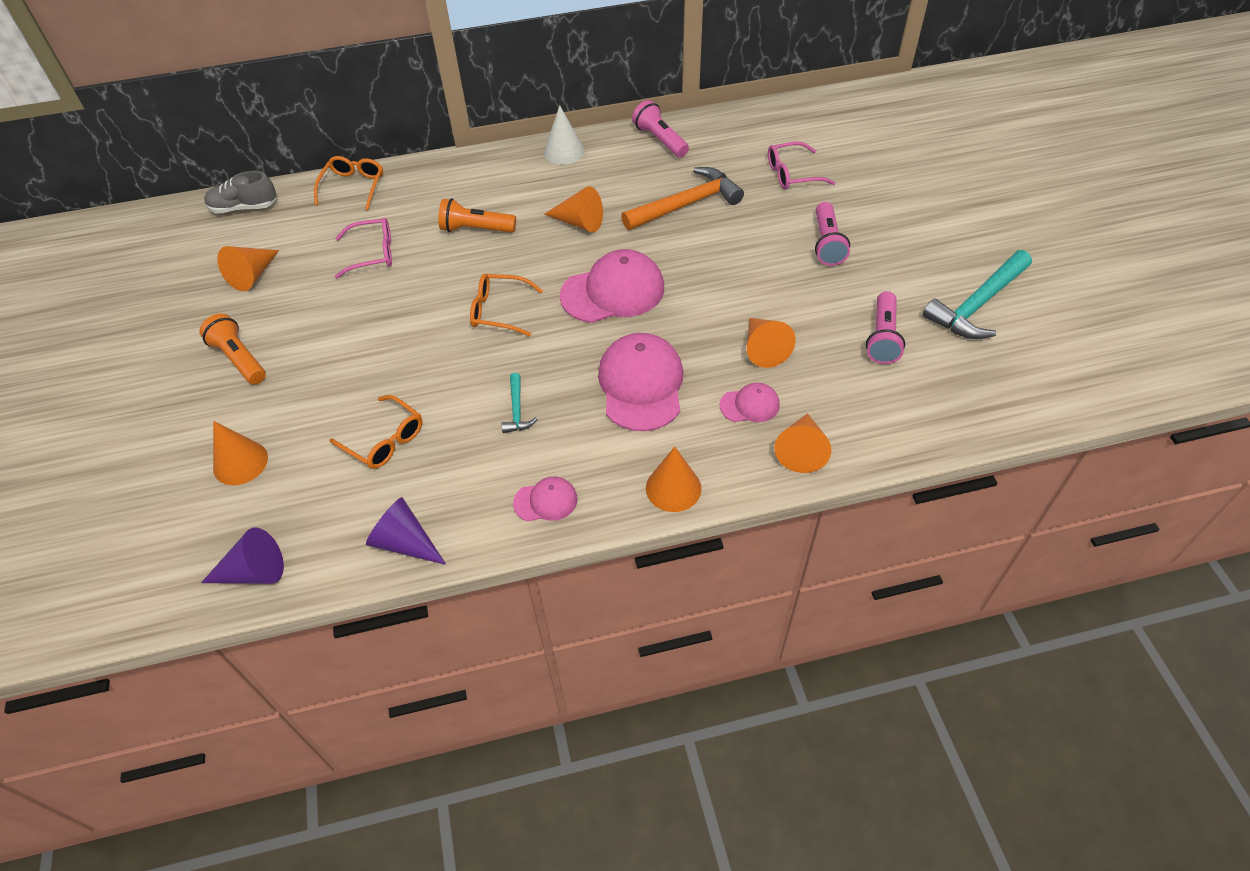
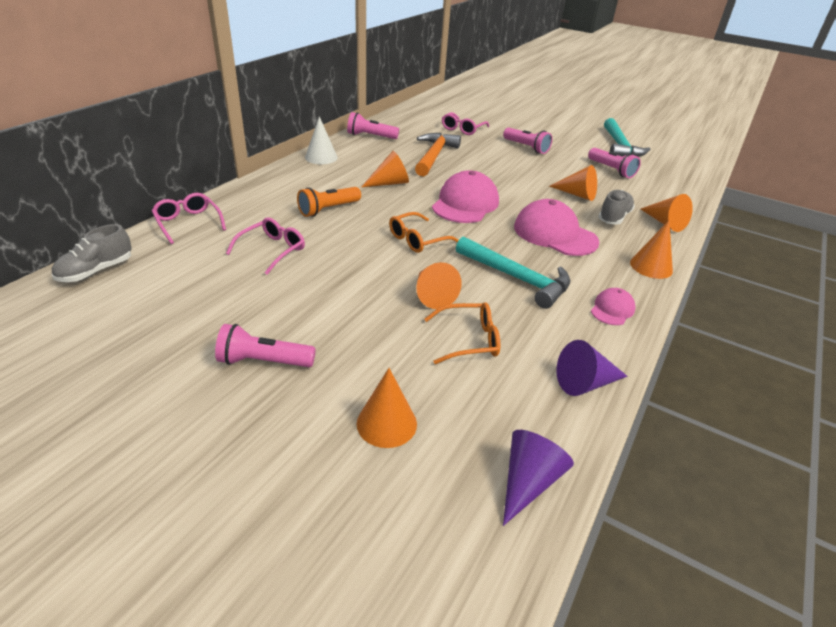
camera: 50 degrees left, 15 degrees down
(239, 359) = (264, 361): orange flashlight -> pink flashlight
(252, 275) = (182, 306): orange cone -> orange cone (432, 295)
(353, 187) = (188, 223): orange glasses -> pink glasses
(517, 410) = (517, 278): turquoise hammer -> turquoise hammer, size x2.06
(749, 405) = (614, 217): pink cap -> grey shoe

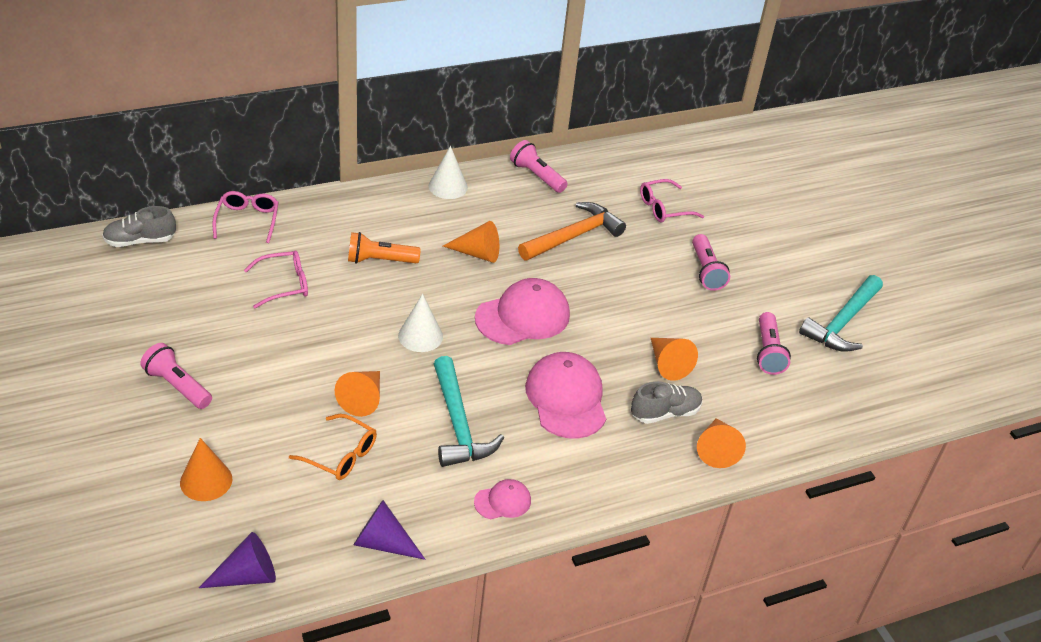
camera: 35 degrees right, 5 degrees up
(417, 240) = (420, 336): orange glasses -> white cone
(651, 266) = (613, 485): orange cone -> none

